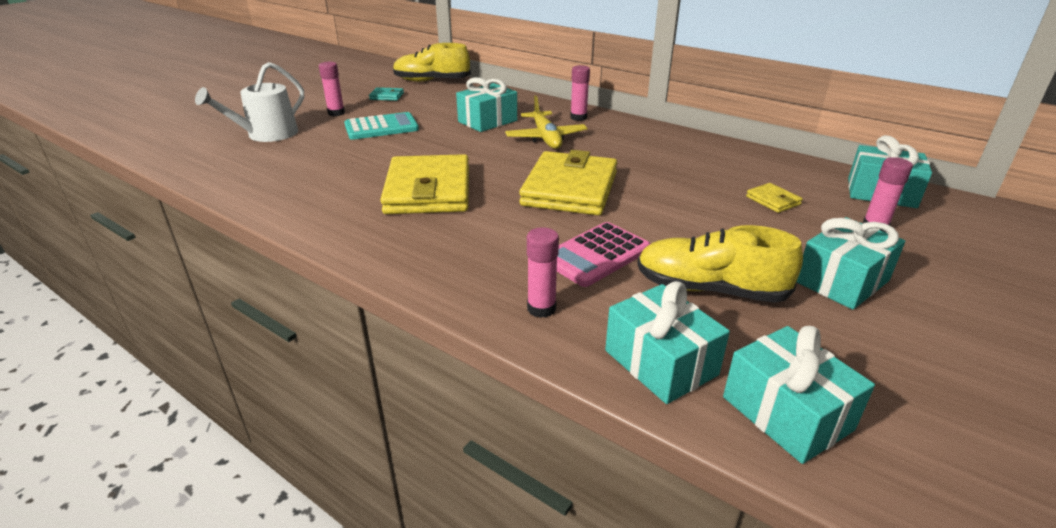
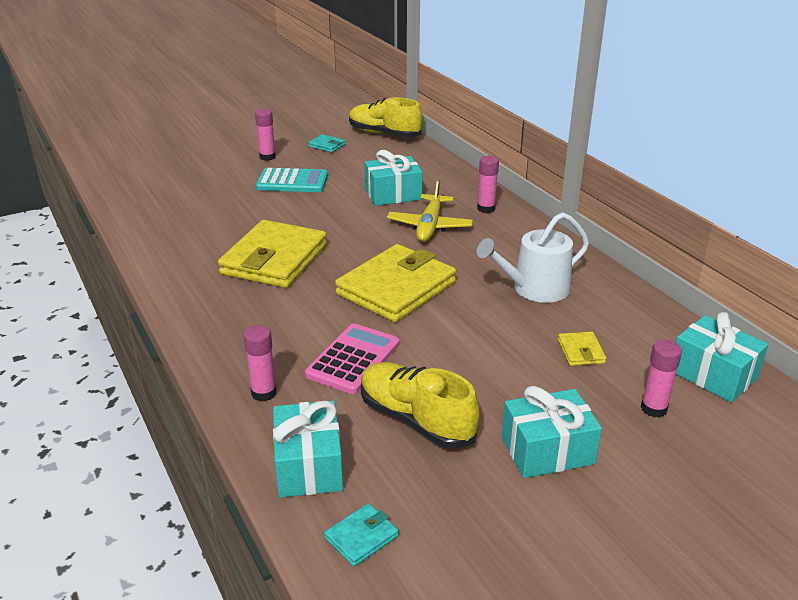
camera: 25 degrees right, 0 degrees up
(267, 135) = (194, 170): white watering can -> white watering can (534, 289)
(596, 255) = (353, 359): pink calculator -> pink calculator turned 135 degrees clockwise
(786, 413) = (361, 537): turquoise gift -> turquoise wallet

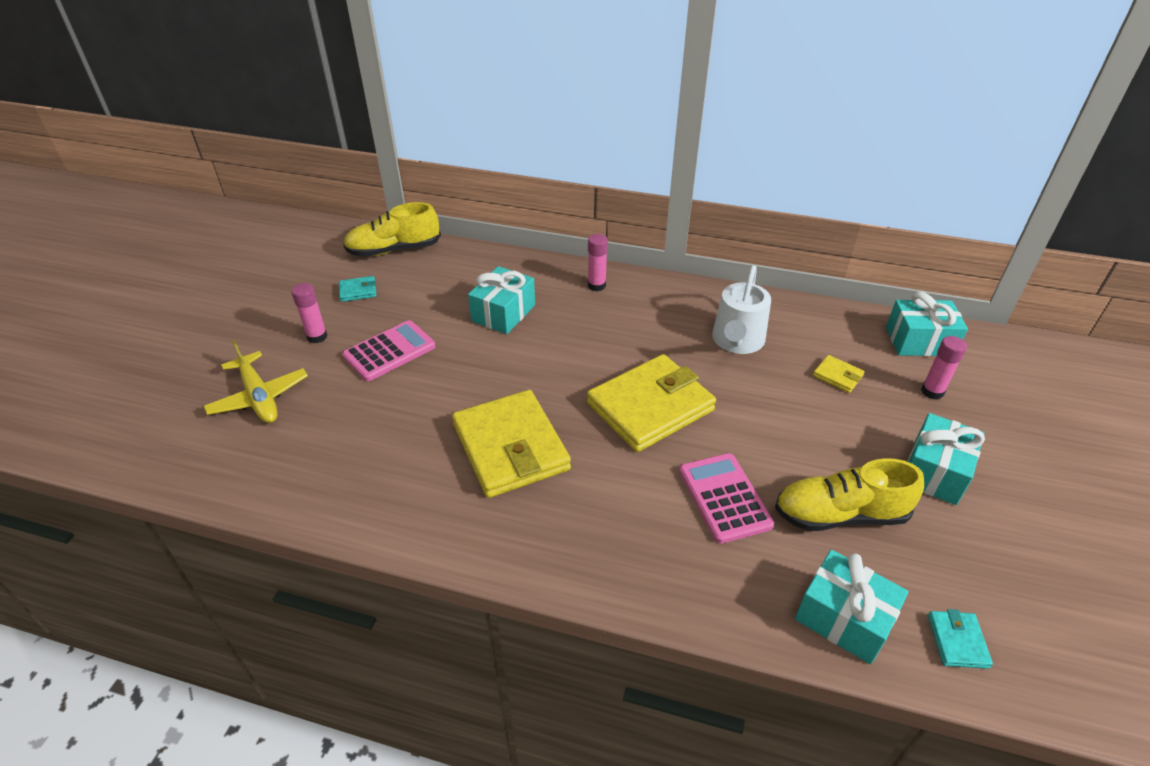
camera: 45 degrees left, 10 degrees up
(264, 393) = (715, 585): pink glue stick -> none
(292, 182) = (390, 351): turquoise calculator -> pink calculator
(396, 288) = (650, 407): yellow wallet -> yellow wallet turned 60 degrees clockwise
(429, 226) = (581, 328): yellow plane -> yellow plane (259, 397)

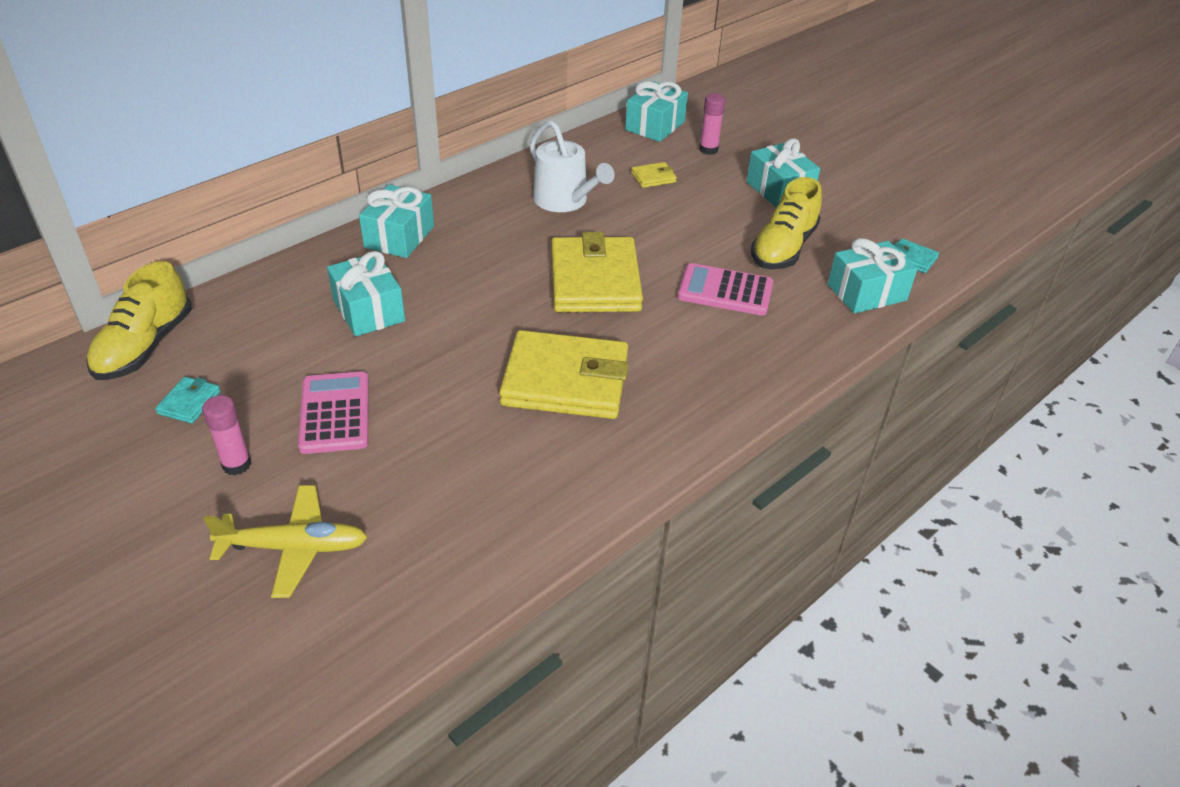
camera: 60 degrees left, 0 degrees up
(596, 285) = (399, 237): pink glue stick -> turquoise gift

